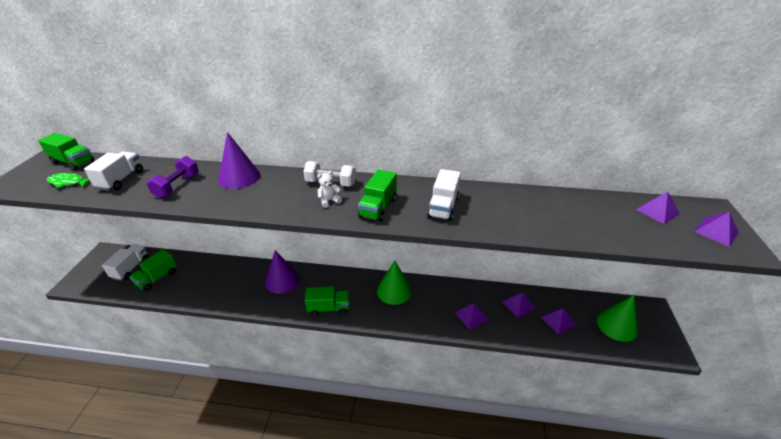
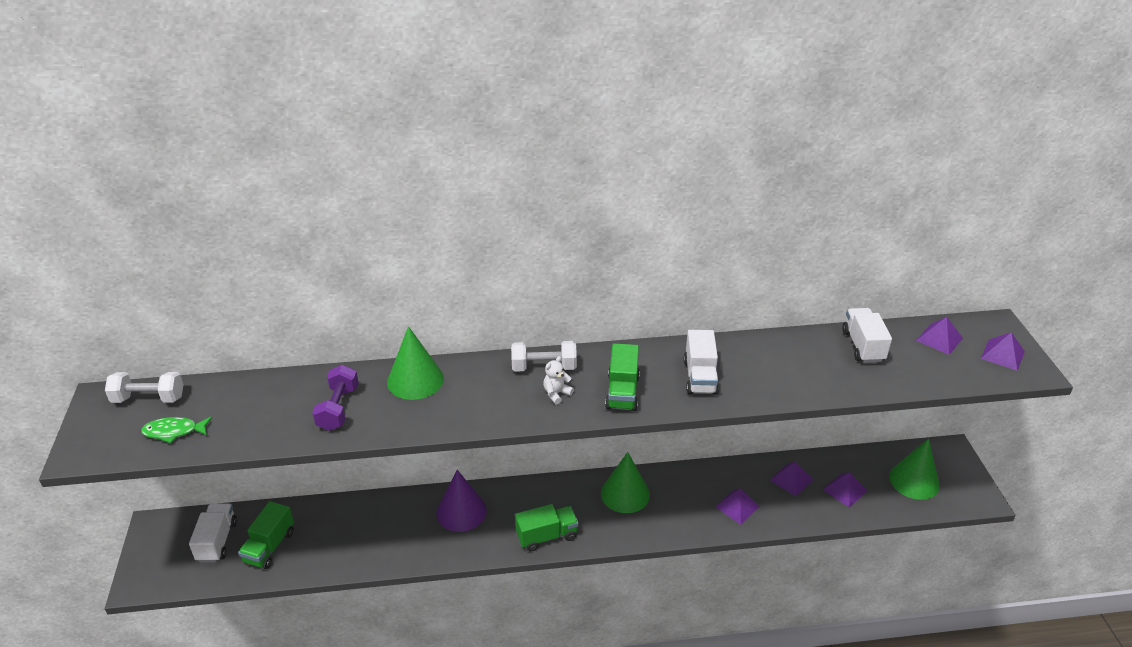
camera: 15 degrees left, 0 degrees up
(73, 162) = (149, 399): green truck -> white dumbbell
(121, 180) = (248, 414): white truck -> white truck (863, 346)
(239, 177) = (415, 380): purple cone -> green cone

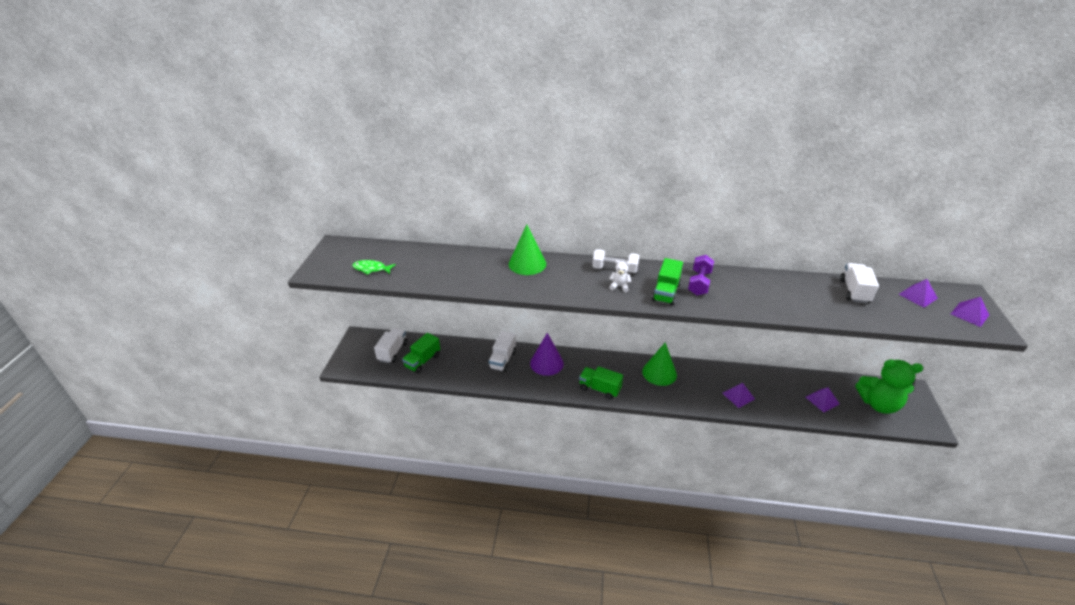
camera: 15 degrees right, 0 degrees up
(149, 399) = (362, 249): white dumbbell -> none
(338, 408) = (474, 272): purple dumbbell -> purple dumbbell (699, 283)
(547, 536) = (599, 389): green truck -> green truck turned 150 degrees counterclockwise
(556, 394) = (619, 286): white teddy bear -> white teddy bear turned 45 degrees clockwise
(700, 377) = (724, 292): white truck -> white truck (502, 360)
(791, 479) = (782, 386): purple pyramid -> none
(914, 481) = (878, 404): green cone -> green teddy bear

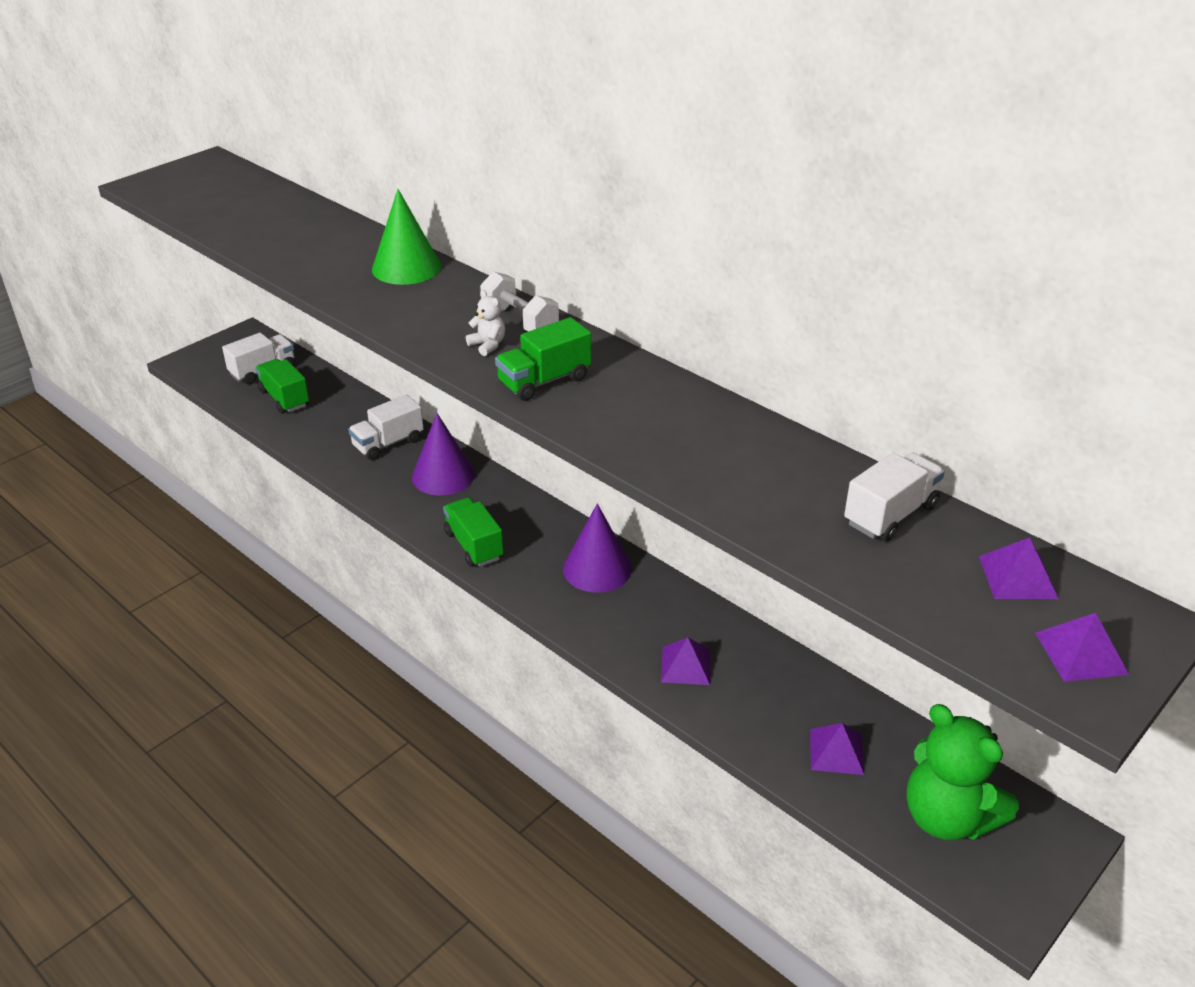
camera: 35 degrees right, 0 degrees up
(371, 269) = (205, 204): green fish -> none
(422, 361) = (284, 398): green truck -> green truck turned 75 degrees clockwise
(659, 373) = (597, 569): green cone -> purple cone
(699, 283) = (621, 390): purple dumbbell -> none

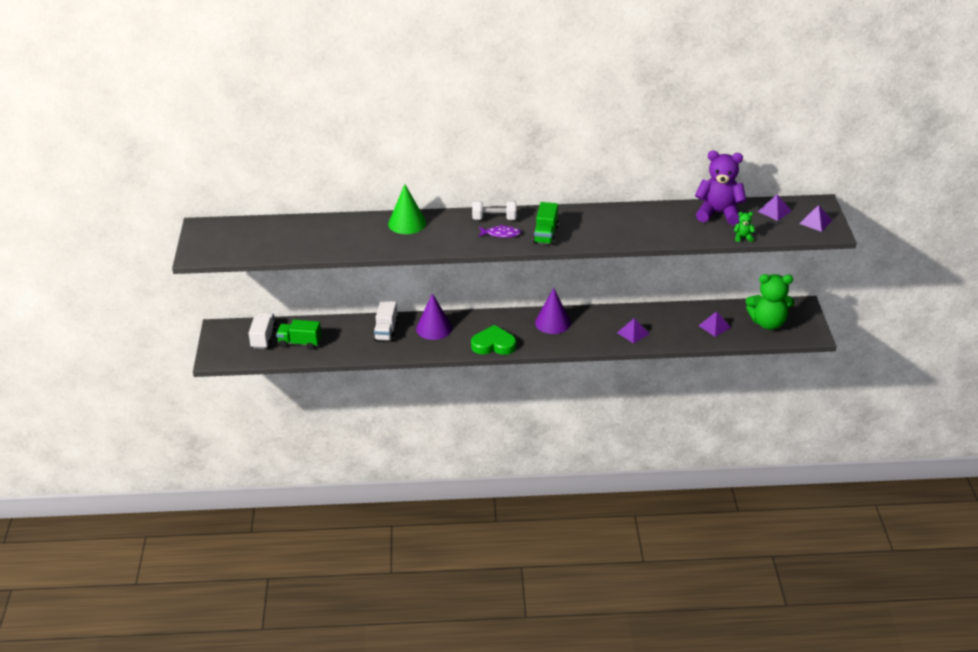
camera: 45 degrees left, 0 degrees up
(474, 545) = (493, 344): green truck -> green heart
(488, 345) = (501, 234): white teddy bear -> purple fish
(866, 585) = (743, 237): none -> green teddy bear
(890, 515) = (718, 213): white truck -> purple teddy bear

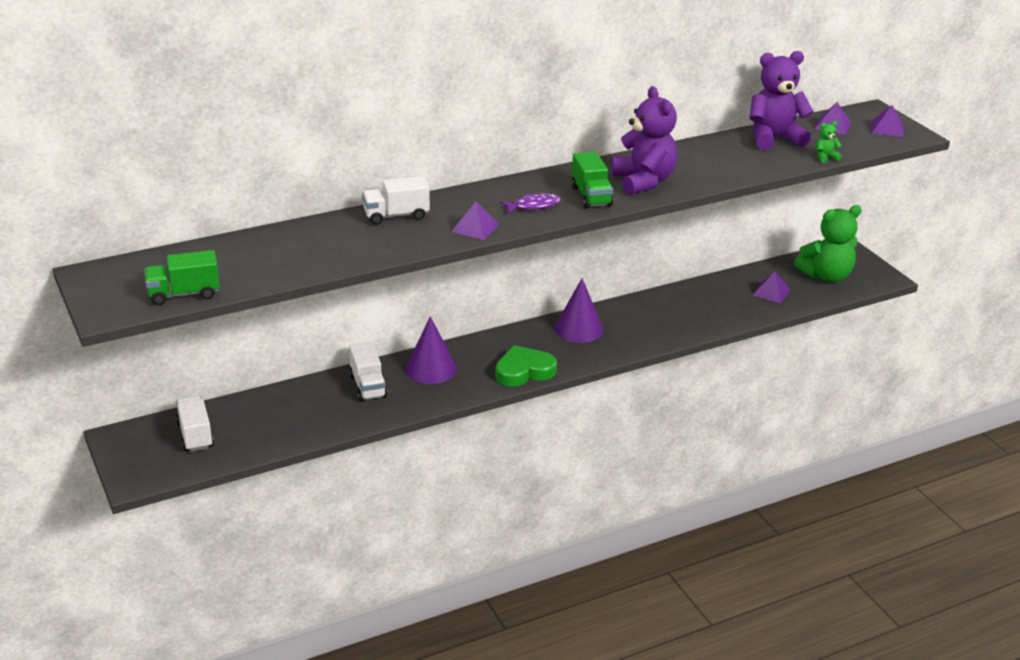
camera: 25 degrees left, 5 degrees down
(300, 343) = (254, 429): green truck -> green truck (184, 294)
(407, 223) = (396, 216): green cone -> white truck
(494, 219) = (509, 190): white dumbbell -> none
(592, 230) = (643, 181): none -> purple teddy bear
(633, 333) = (684, 319): purple pyramid -> purple pyramid (475, 227)

